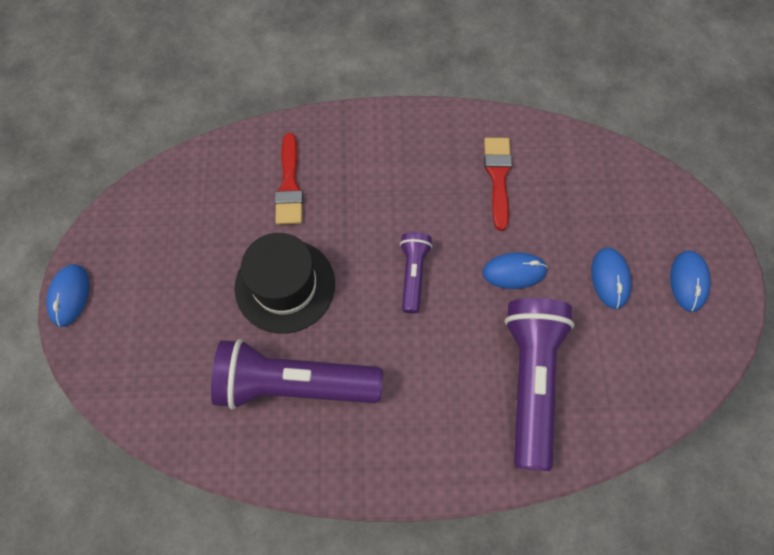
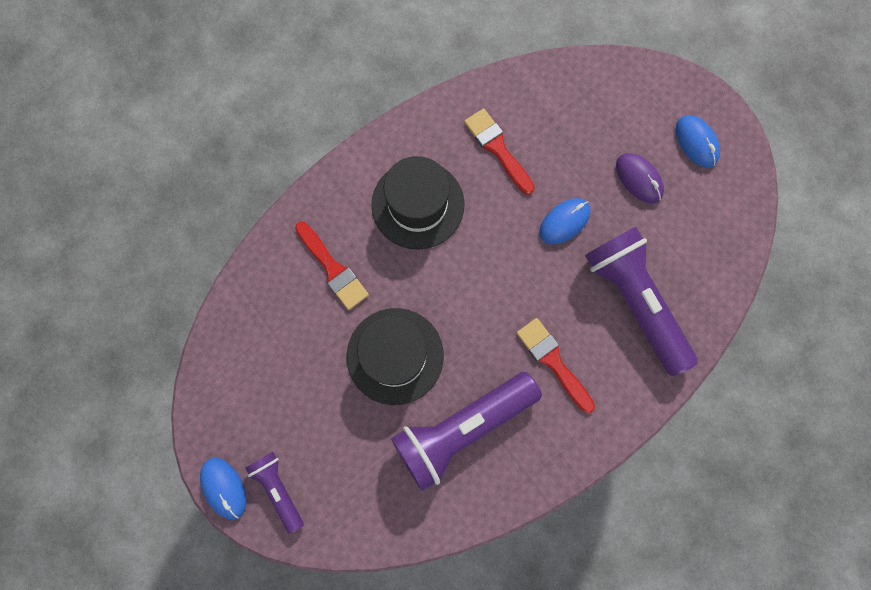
camera: 35 degrees left, 10 degrees up
(396, 179) = (418, 204): none -> black hat
(413, 274) = (489, 277): purple flashlight -> purple flashlight (278, 488)
(416, 383) = (553, 362): none -> red brush
(610, 279) = (639, 179): blue mouse -> purple mouse

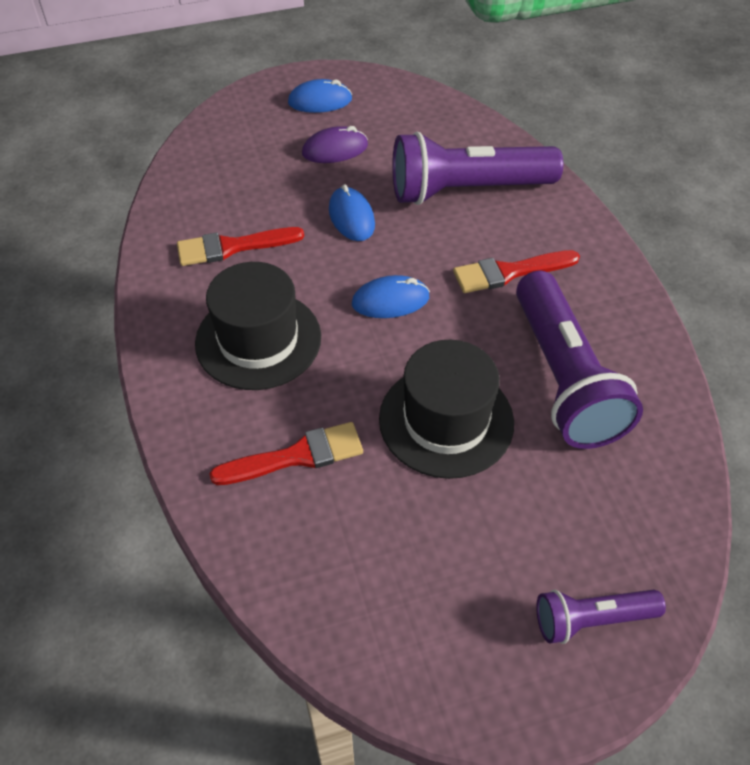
camera: 70 degrees left, 25 degrees down
(224, 488) = (572, 701): blue mouse -> blue mouse (390, 301)

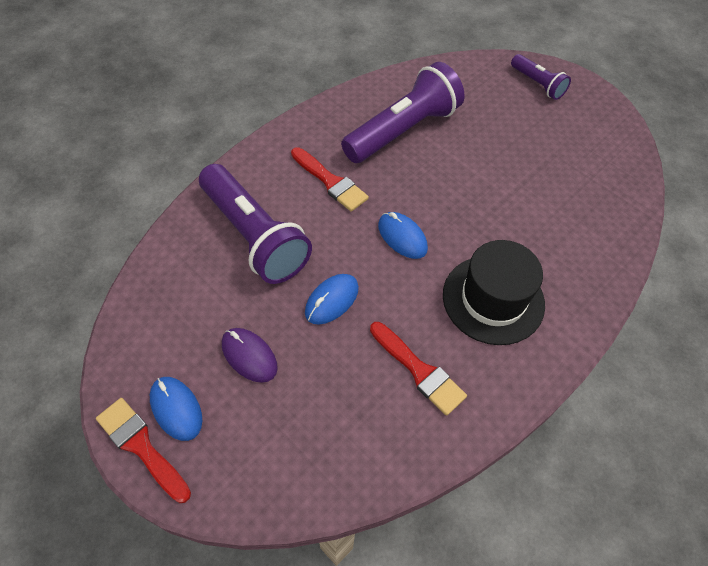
camera: 120 degrees left, 5 degrees up
(296, 456) = (557, 232): red brush -> red brush (141, 446)
(446, 420) = (475, 172): black hat -> none

